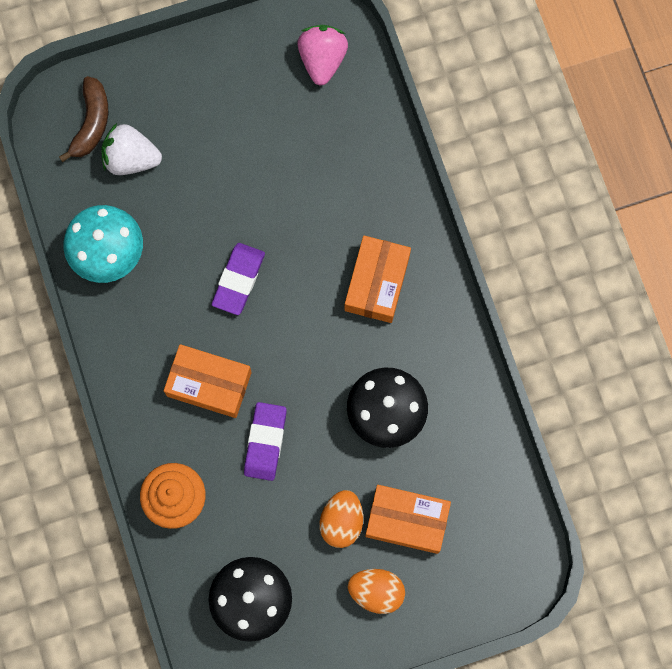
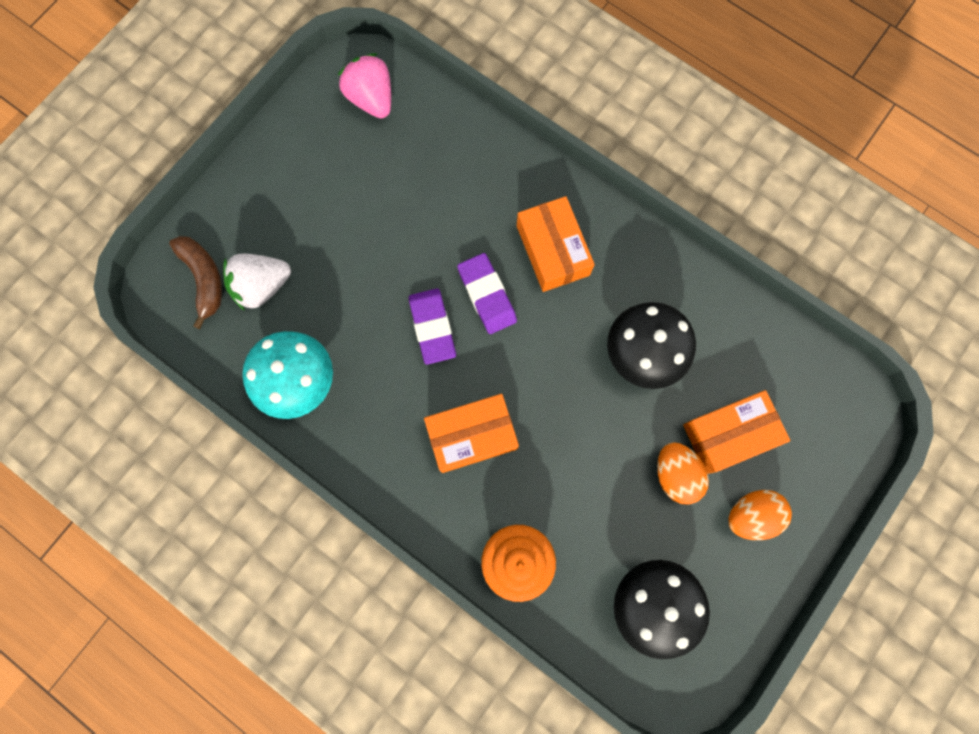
camera: 35 degrees left, 0 degrees up
(265, 442) = (558, 452): purple eraser -> purple eraser (487, 295)

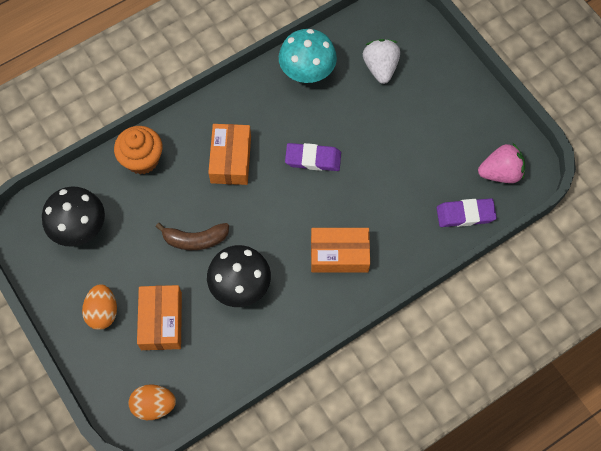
camera: 110 degrees right, 10 degrees down
(204, 279) = (398, 37): brown banana -> brown banana (195, 239)
(487, 295) = (322, 200): purple eraser -> purple eraser (465, 214)
(675, 475) = (150, 274): orange egg -> orange egg (154, 405)

